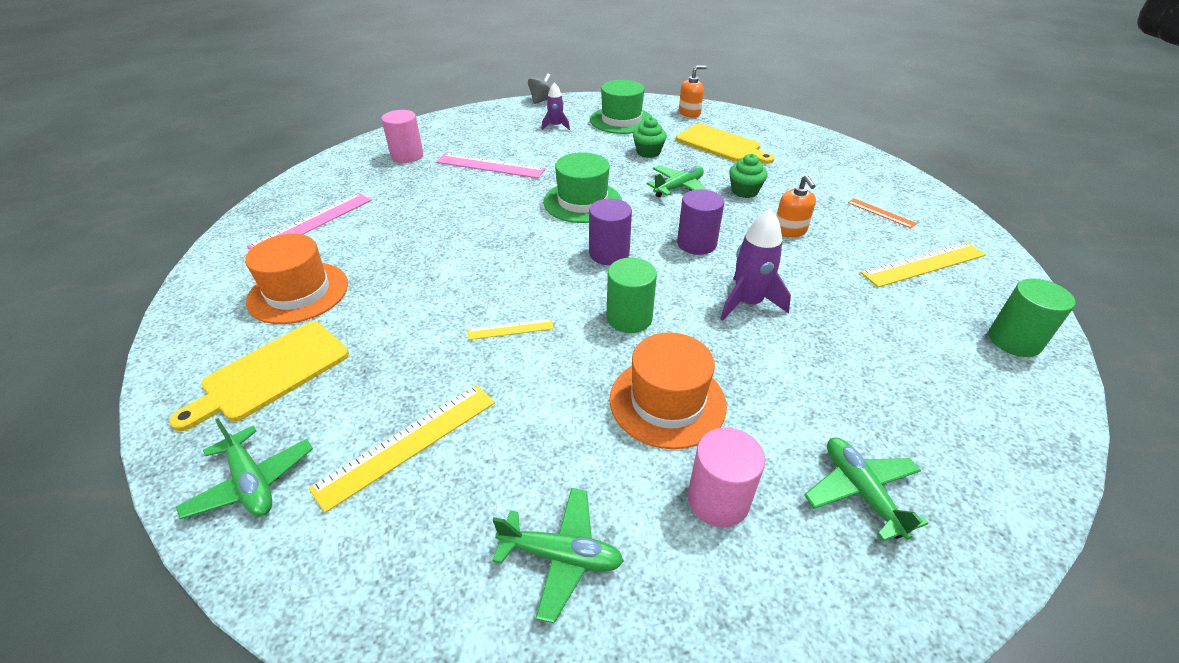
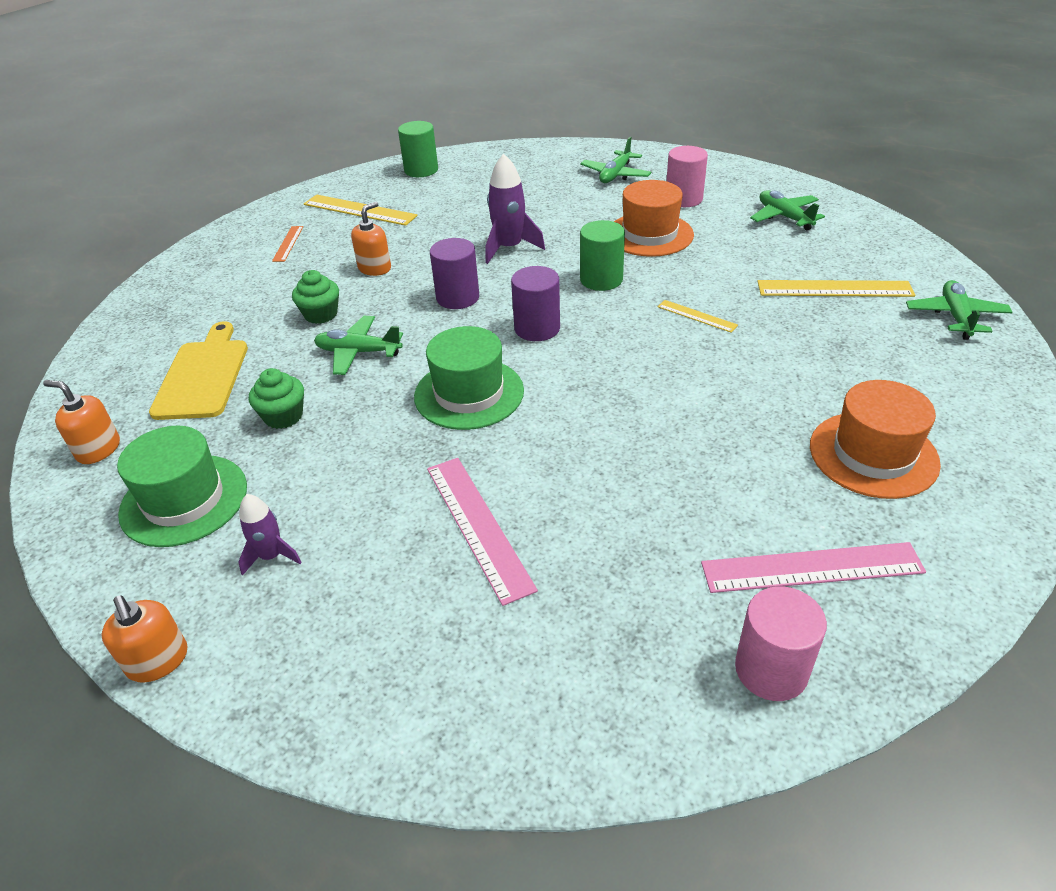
camera: 130 degrees left, 0 degrees up
(271, 373) = (926, 382): yellow cutting board -> none
(407, 156) = (561, 650): pink cylinder -> pink cylinder (771, 670)
(542, 100) = (158, 661): grey spinning top -> orange soap dispenser

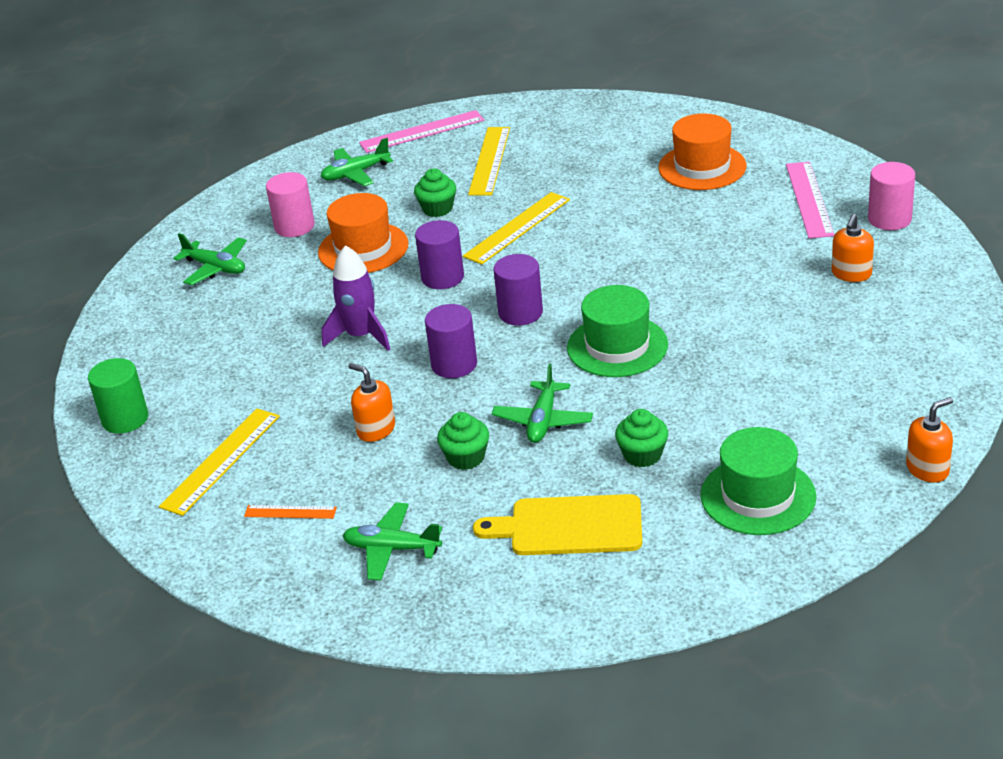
camera: 85 degrees left, 5 degrees down
(98, 449) = (688, 575): orange soap dispenser -> orange soap dispenser (851, 274)
(271, 556) = (820, 431): purple rocket -> none
(478, 526) = (780, 331): pink ruler -> pink ruler (422, 131)
(601, 279) = (442, 277): green cylinder -> purple cylinder
(697, 316) = (517, 228): yellow ruler -> yellow ruler, size x1.86
(727, 266) = (437, 209): none -> green cupcake
(955, 317) = (542, 116): green plane -> green plane (392, 549)

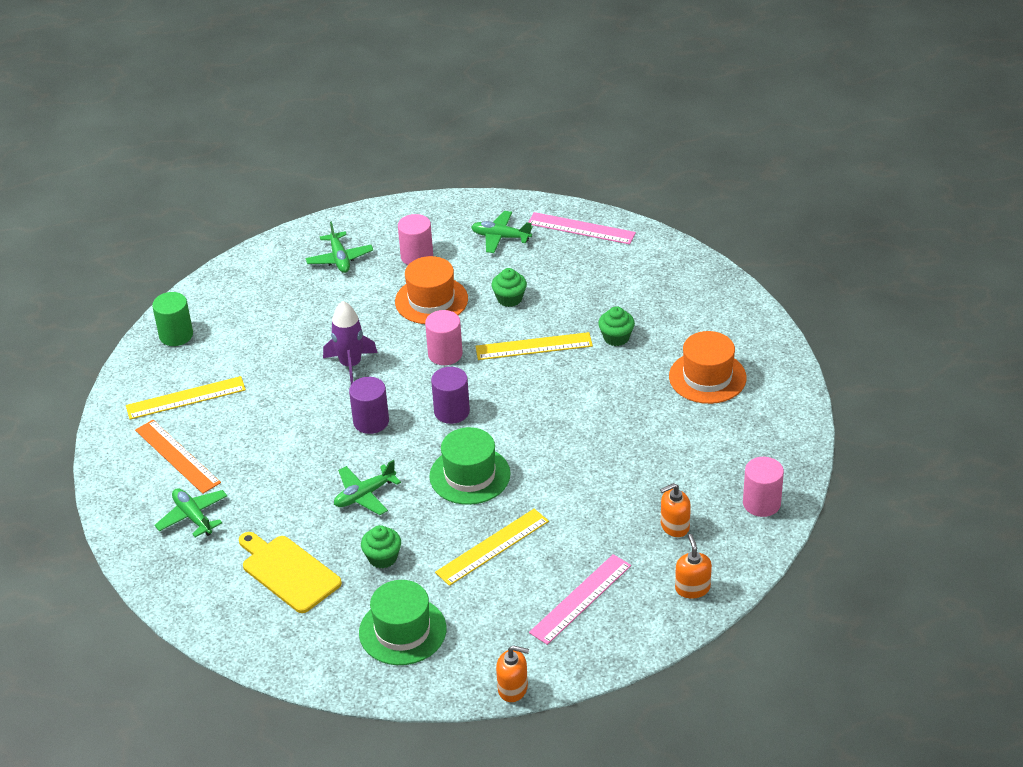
camera: 40 degrees right, 5 degrees up
(290, 512) = (177, 456): orange ruler -> orange ruler, size x1.86
(376, 429) = (278, 435): orange soap dispenser -> orange soap dispenser (692, 588)
(442, 277) = (445, 354): purple cylinder -> pink cylinder
(466, 458) = (297, 488): green cupcake -> green cupcake (616, 337)
(489, 161) = (588, 281): yellow ruler -> yellow ruler (492, 547)
(809, 199) = (735, 451): pink ruler -> pink ruler (580, 599)

